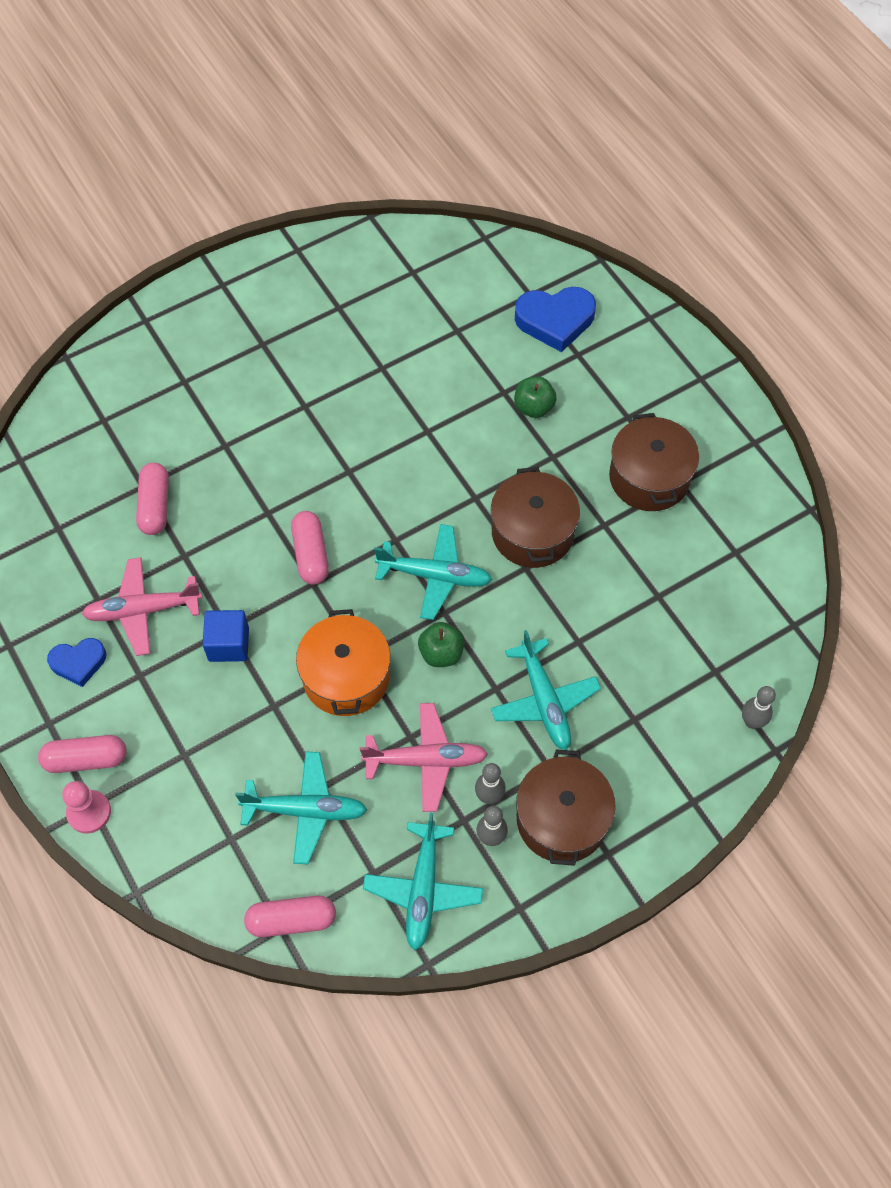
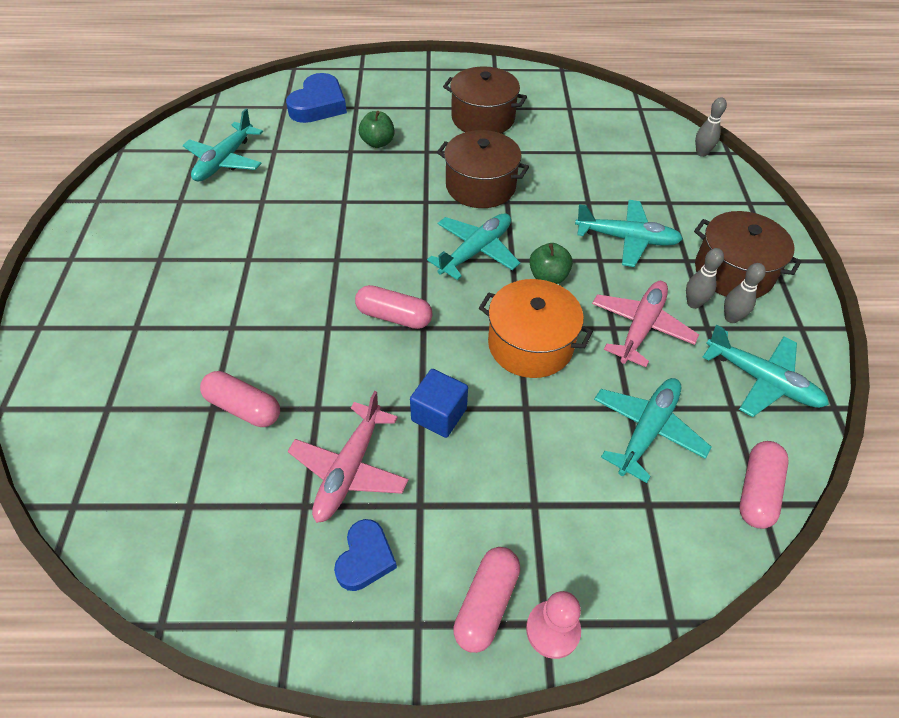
camera: 60 degrees left, 10 degrees down
(414, 303) = (225, 161): none -> turquoise plane

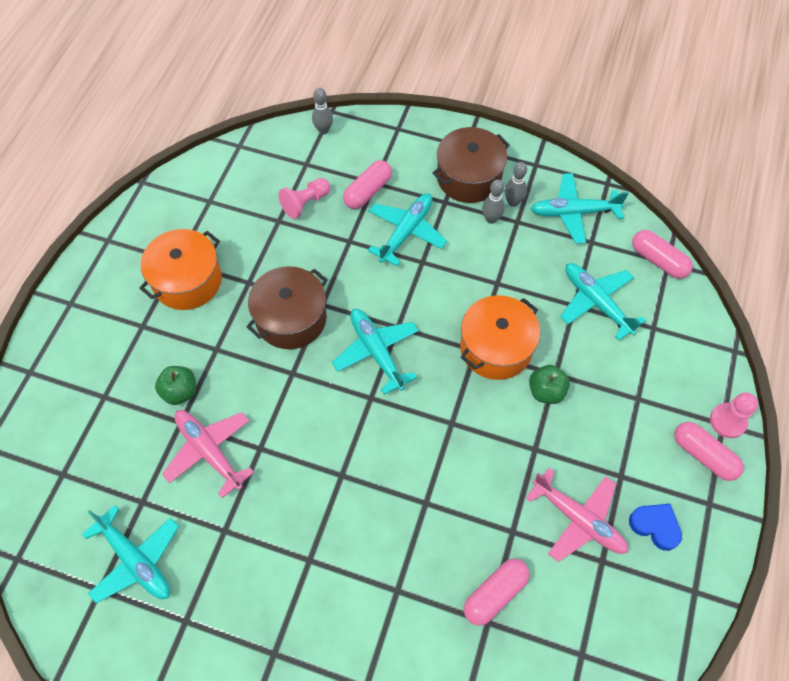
camera: 70 degrees left, 10 degrees up
(318, 105) = (79, 436): blue heart -> none
(394, 316) = (431, 443): pink capsule -> pink capsule (368, 191)
(439, 414) = (545, 438): blue cube -> none
(483, 118) = (187, 281): brown pot -> orange pot
(548, 277) = (428, 307): green apple -> green apple (546, 391)
(609, 163) = (305, 203): none -> pink pawn
(641, 327) = (503, 264): pink plane -> pink plane (209, 452)
(761, 380) = (574, 213): turquoise plane -> turquoise plane turned 150 degrees counterclockwise

